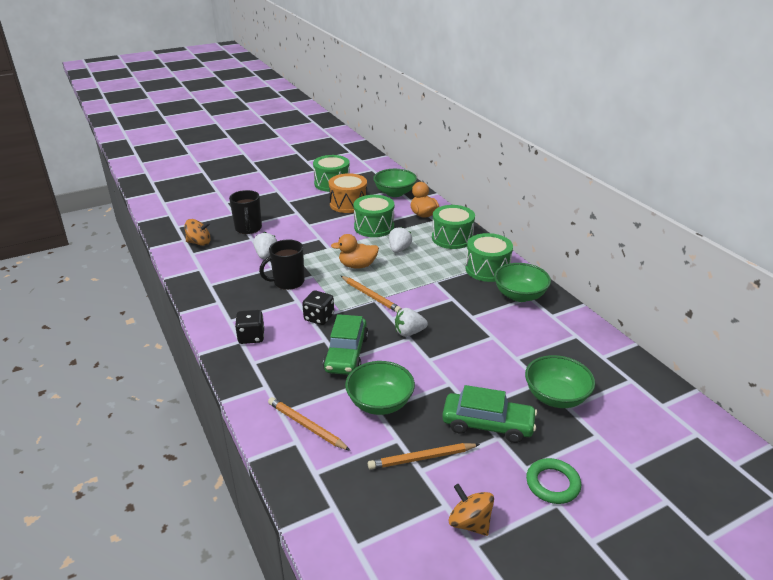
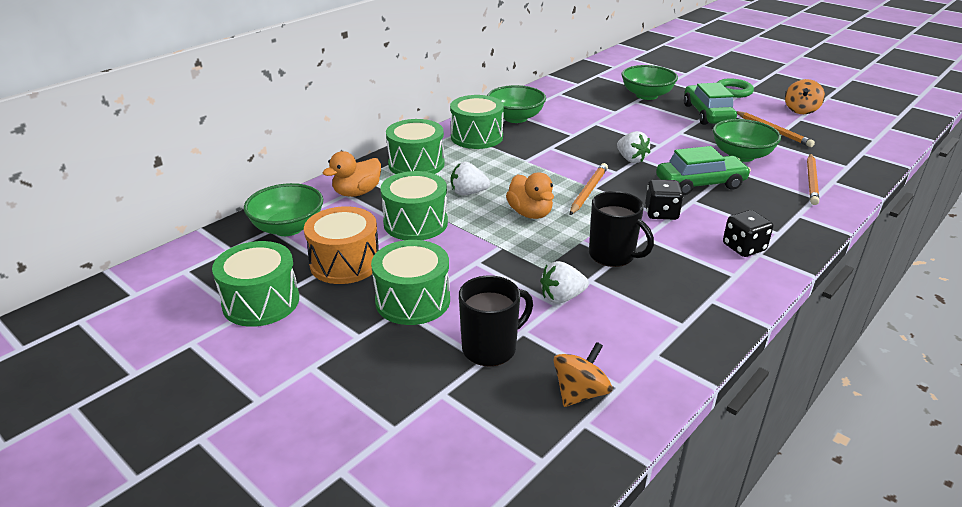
camera: 110 degrees left, 0 degrees up
(199, 243) = (580, 393): orange spinning top -> orange spinning top turned 60 degrees clockwise
(301, 216) = (412, 300): none -> green drum

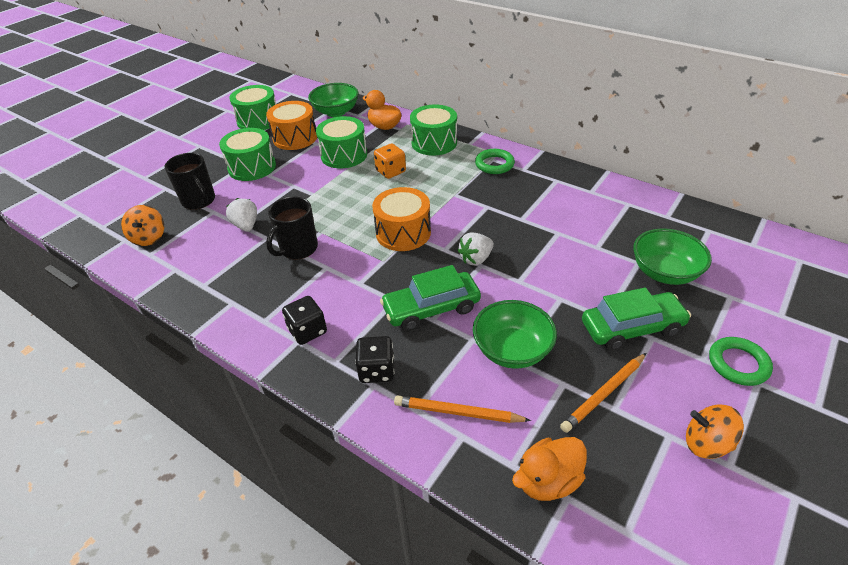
camera: 85 degrees right, 10 degrees up
(468, 193) = (390, 171): white strawberry -> orange dice
(477, 137) = (494, 164): green drum -> green ring
(515, 118) = (546, 181): green bowl -> none
(530, 213) = (361, 203): orange duck -> orange duck (547, 480)
(580, 393) = (149, 237): orange spinning top -> orange spinning top turned 45 degrees clockwise
(588, 191) = (403, 233): orange pencil -> orange drum
(661, 213) = (367, 278): black dice -> black dice (376, 370)
(700, 184) = (431, 308): green car -> green car turned 90 degrees clockwise

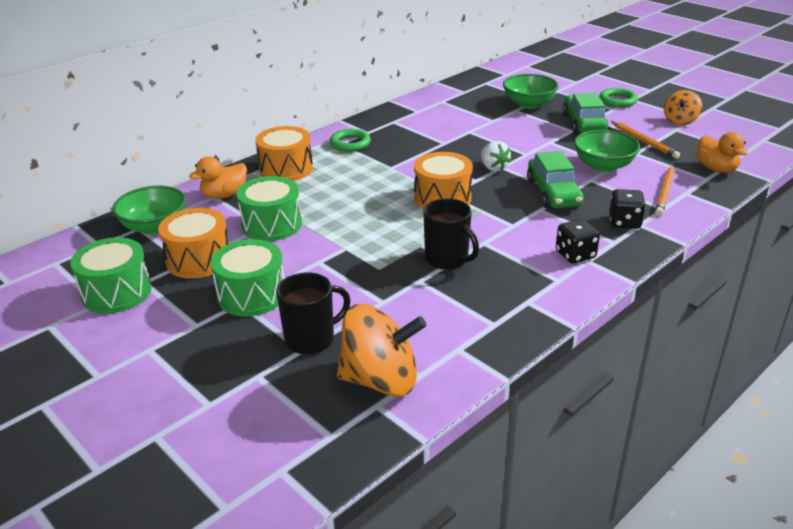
camera: 80 degrees left, 10 degrees down
(149, 237) = (381, 380): orange spinning top -> orange spinning top, size x1.73
(246, 225) = (388, 296): white strawberry -> none
(390, 171) = (328, 197): orange dice -> none
(434, 143) = (286, 169): green drum -> orange drum

